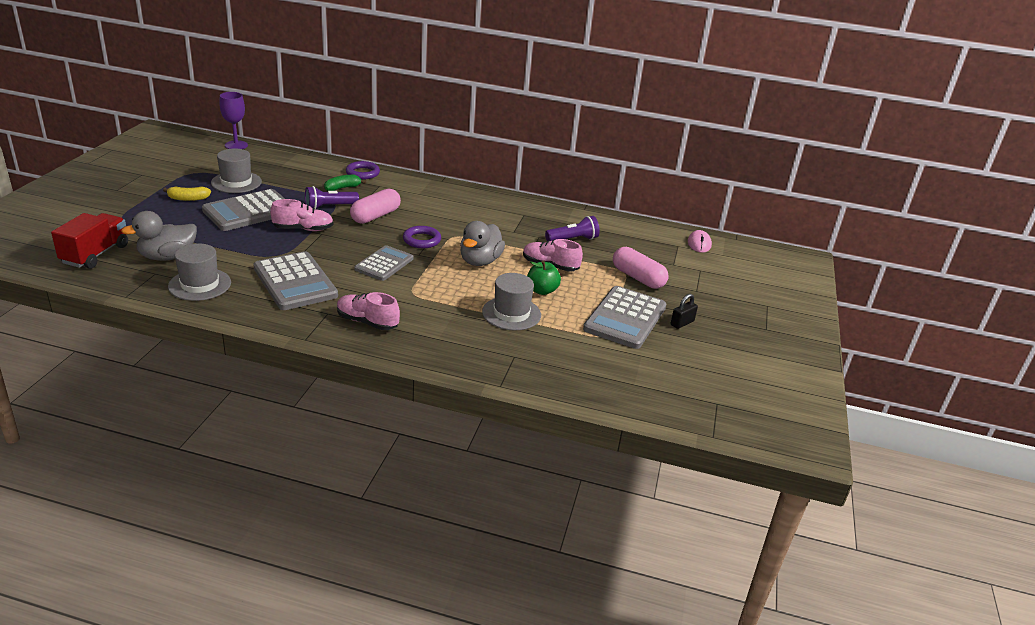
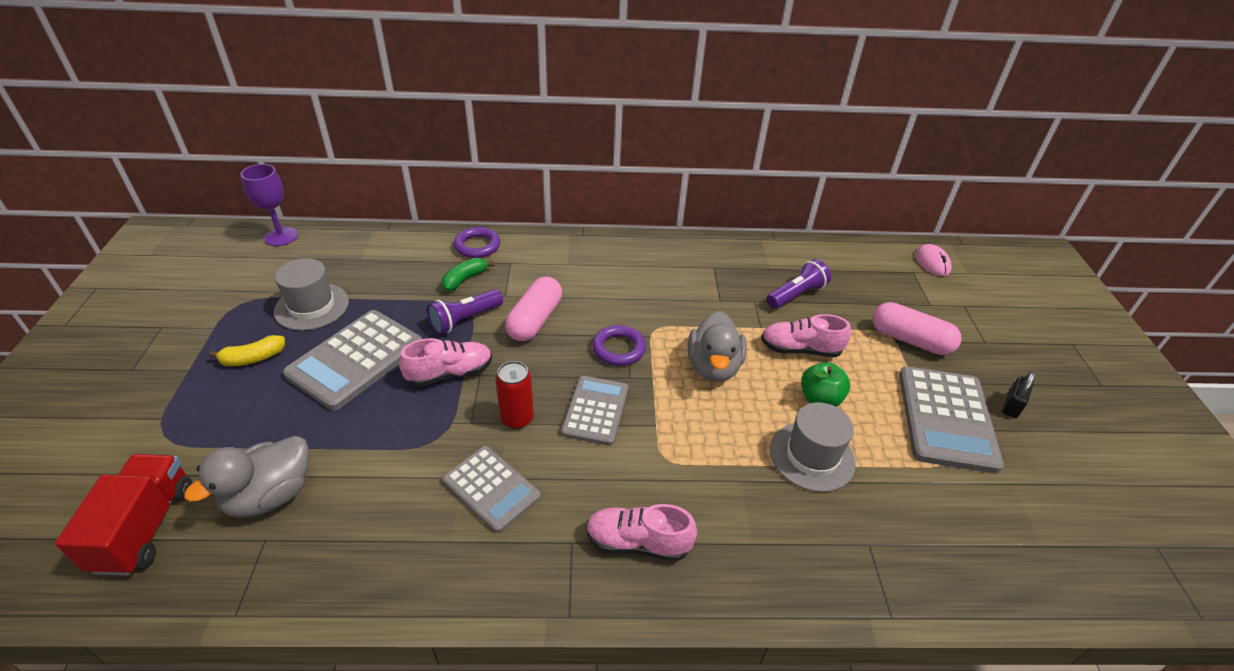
camera: 15 degrees left, 10 degrees up
(200, 284) = (348, 543): grey hat -> none
(295, 282) = (491, 488): grey calculator -> grey calculator, size x0.65
(331, 257) = (517, 418): none -> red can

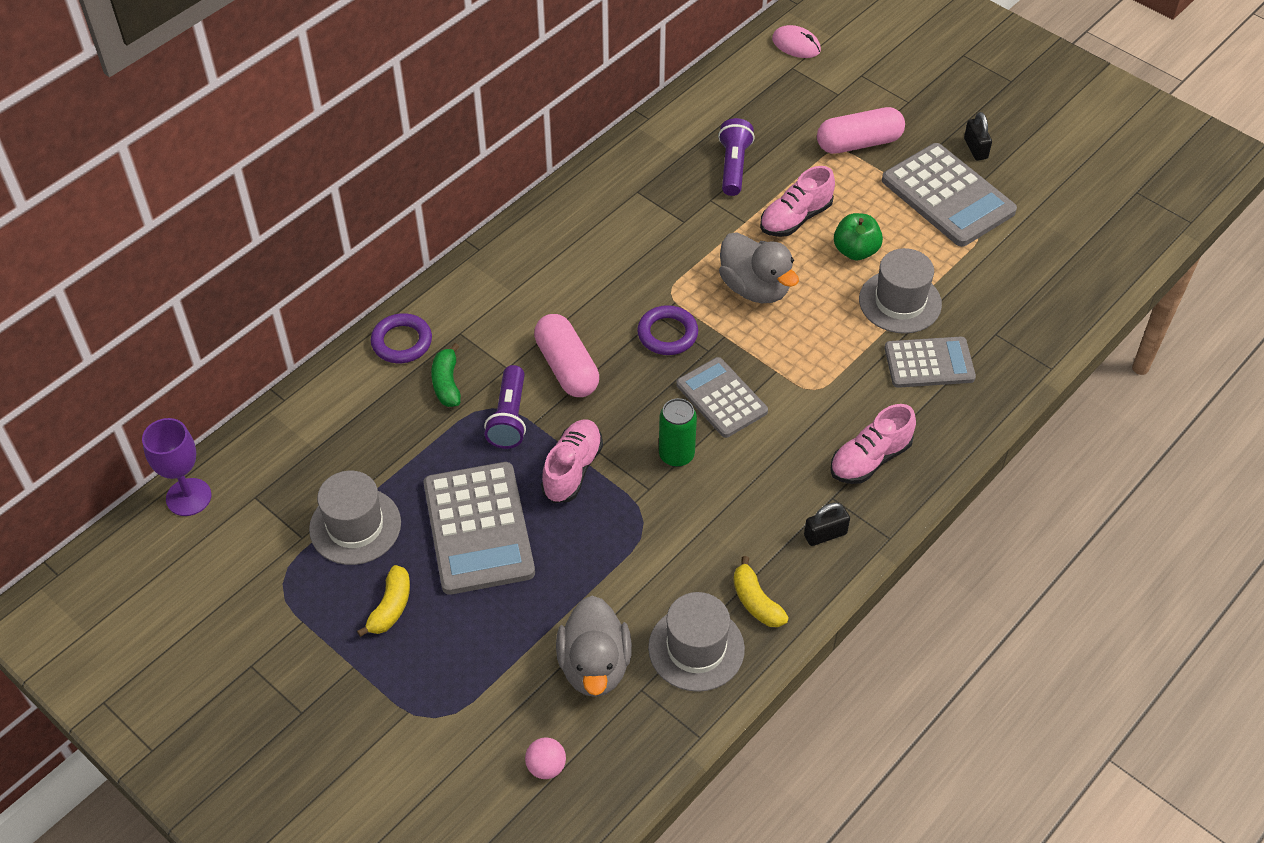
camera: 45 degrees left, 10 degrees up
(145, 527) = (546, 767): red truck -> pink ball
(333, 550) = (696, 648): none -> grey hat
(414, 560) = (756, 602): none -> yellow banana
(491, 488) = (734, 516): grey calculator -> grey calculator (929, 363)
(517, 418) = (676, 455): red can -> green can
(528, 563) = (825, 534): none -> black padlock

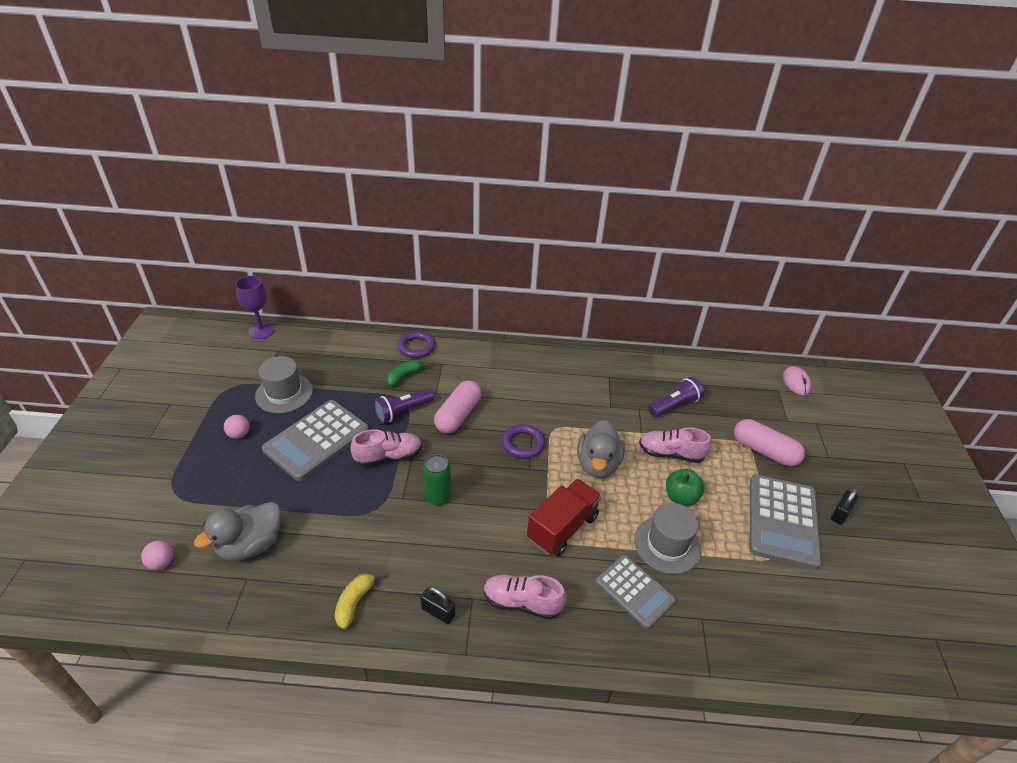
camera: 50 degrees right, 10 degrees down
(391, 607) = (239, 434): yellow banana -> pink ball
(696, 648) = (296, 590): grey hat -> none
(721, 398) = (499, 495): grey calculator -> none
(810, 371) = (562, 527): none -> red truck

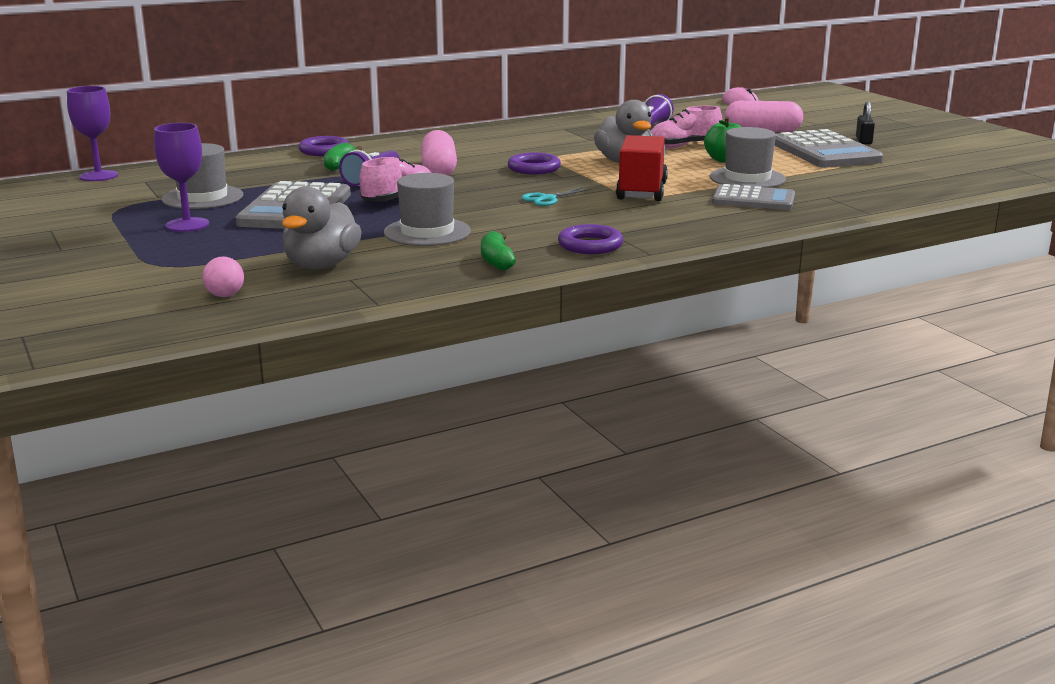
camera: 30 degrees left, 20 degrees down
(239, 434) = (187, 225): pink ball -> purple goblet
(354, 603) = (496, 261): yellow banana -> green banana
(357, 524) = (427, 232): none -> grey hat
(438, 497) = (491, 205): green can -> none
(438, 612) = (590, 245): black padlock -> purple ring
(484, 506) = (547, 199): none -> turquoise scissors
(522, 602) = (663, 224): pink shoe -> none

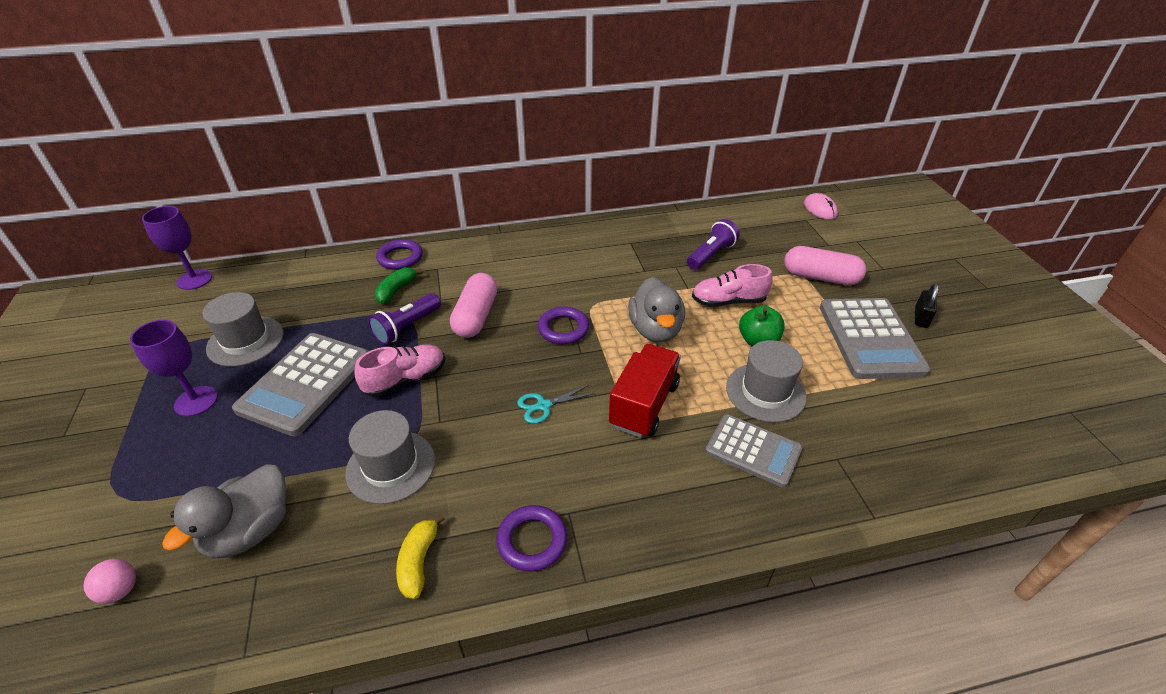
camera: 15 degrees right, 20 degrees up
(496, 261) = (418, 562): green banana -> yellow banana

